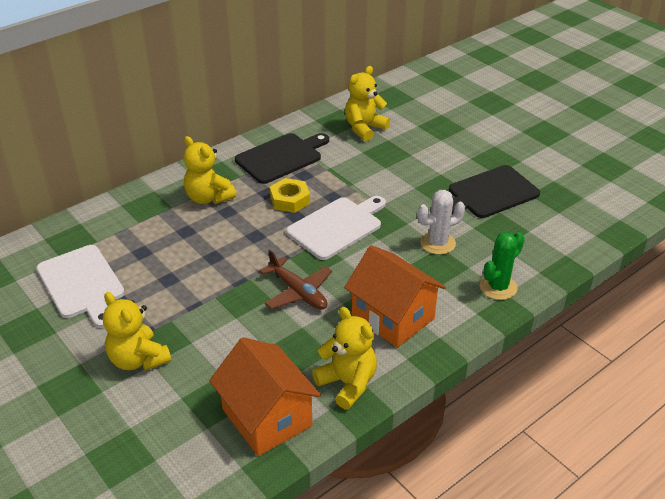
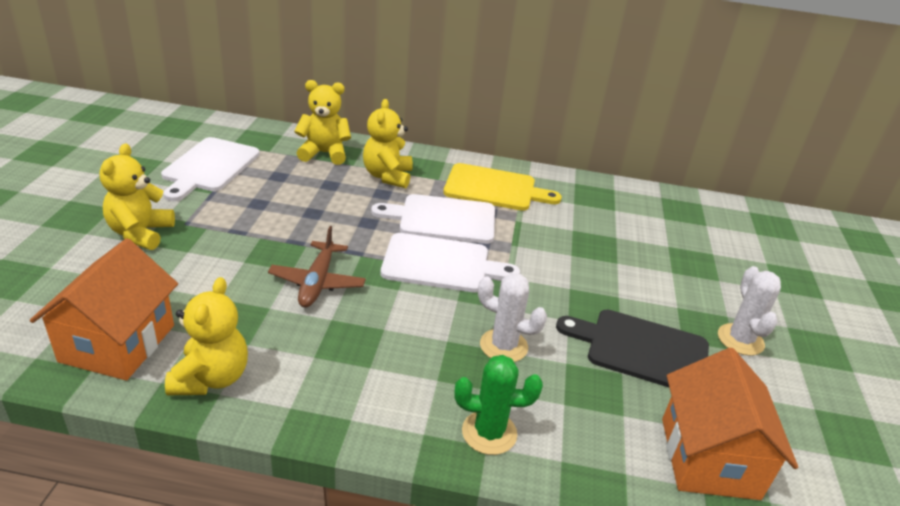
camera: 45 degrees right, 5 degrees down
(281, 157) = (494, 188): black cutting board -> yellow cutting board
(290, 200) = (442, 219): yellow nut -> white cutting board
(364, 128) = (609, 215): yellow teddy bear -> yellow teddy bear (324, 153)
(393, 317) = (346, 365): orange house -> orange house (709, 458)
(516, 154) = (740, 340): none -> white cactus

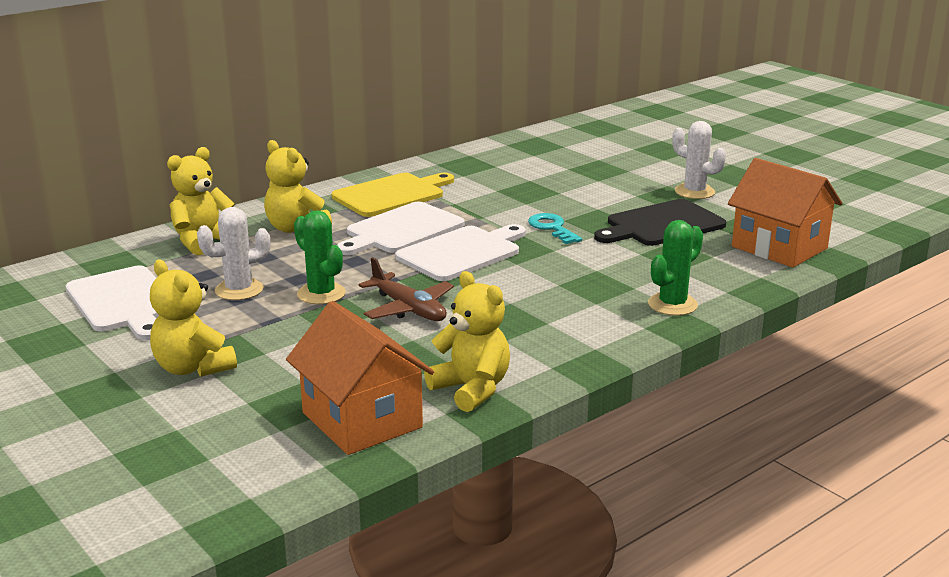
camera: 45 degrees left, 10 degrees down
(299, 233) = (321, 294): none -> green cactus
(503, 346) = (593, 267): white cactus -> white cactus (239, 290)
(546, 289) = (552, 228): none -> turquoise key

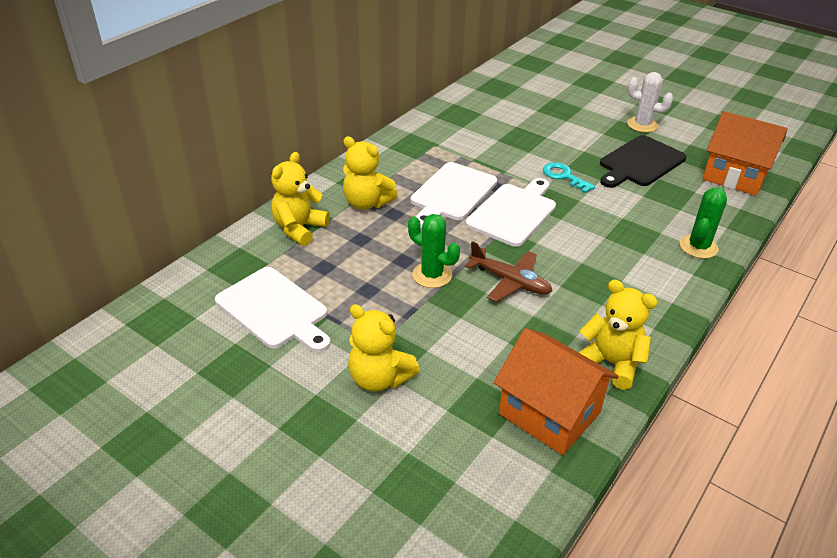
camera: 15 degrees left, 15 degrees up
(239, 290) = (363, 281): white cactus -> none
(392, 194) = (421, 155): yellow cutting board -> none

